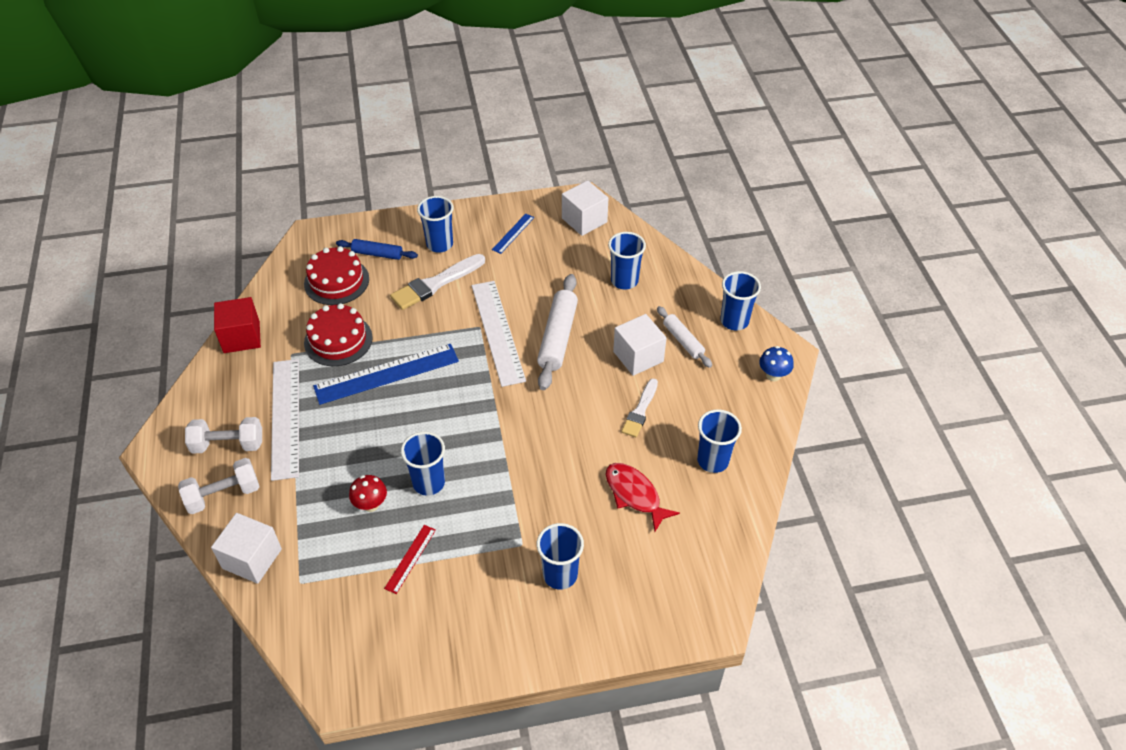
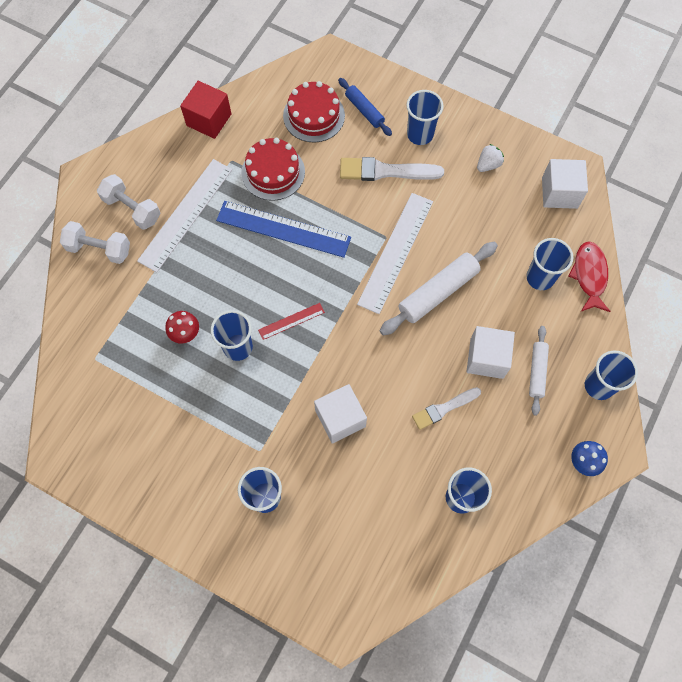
camera: 40 degrees right, 20 degrees up
(252, 558) = (80, 315): white cube -> white cube (340, 418)
(410, 558) = (177, 399): red ruler -> red ruler (291, 321)
(513, 233) = (488, 165): blue ruler -> white strawberry
(634, 495) = (374, 477): red fish -> red fish (589, 275)

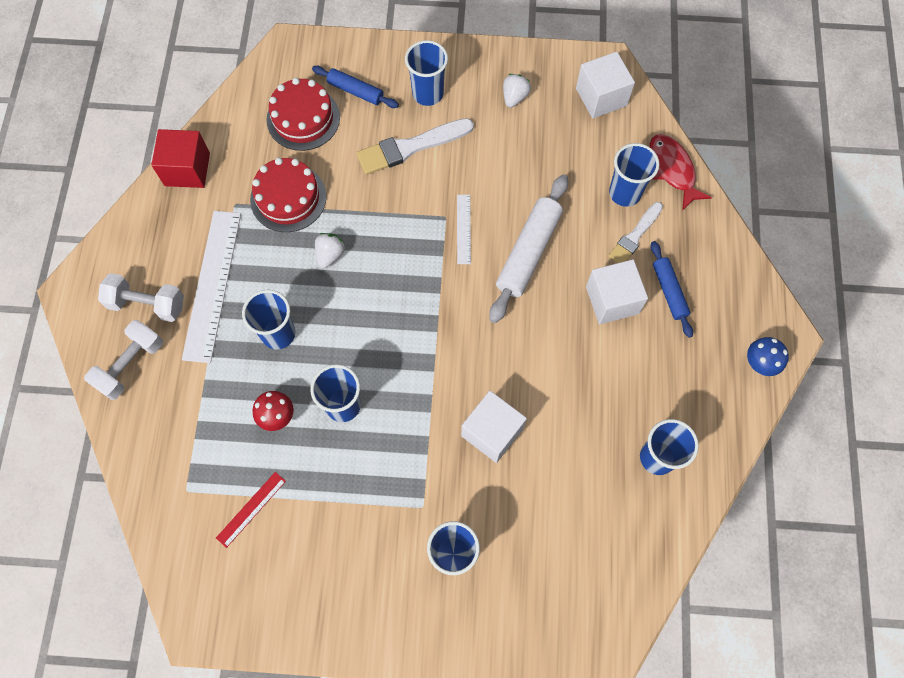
camera: 25 degrees left, 0 degrees up
(99, 249) = (131, 365): white dumbbell -> white dumbbell turned 45 degrees counterclockwise
(283, 229) = (330, 255): blue ruler -> white strawberry
(291, 321) = (388, 351): red ruler -> red ruler (251, 509)
(396, 252) = (463, 229): white ruler -> white ruler, size x0.48
(444, 408) = (594, 372): white brush -> white brush (634, 236)
(537, 372) = (669, 291): white rolling pin -> blue rolling pin
(598, 386) = (736, 279): blue cup -> blue cup (278, 334)

